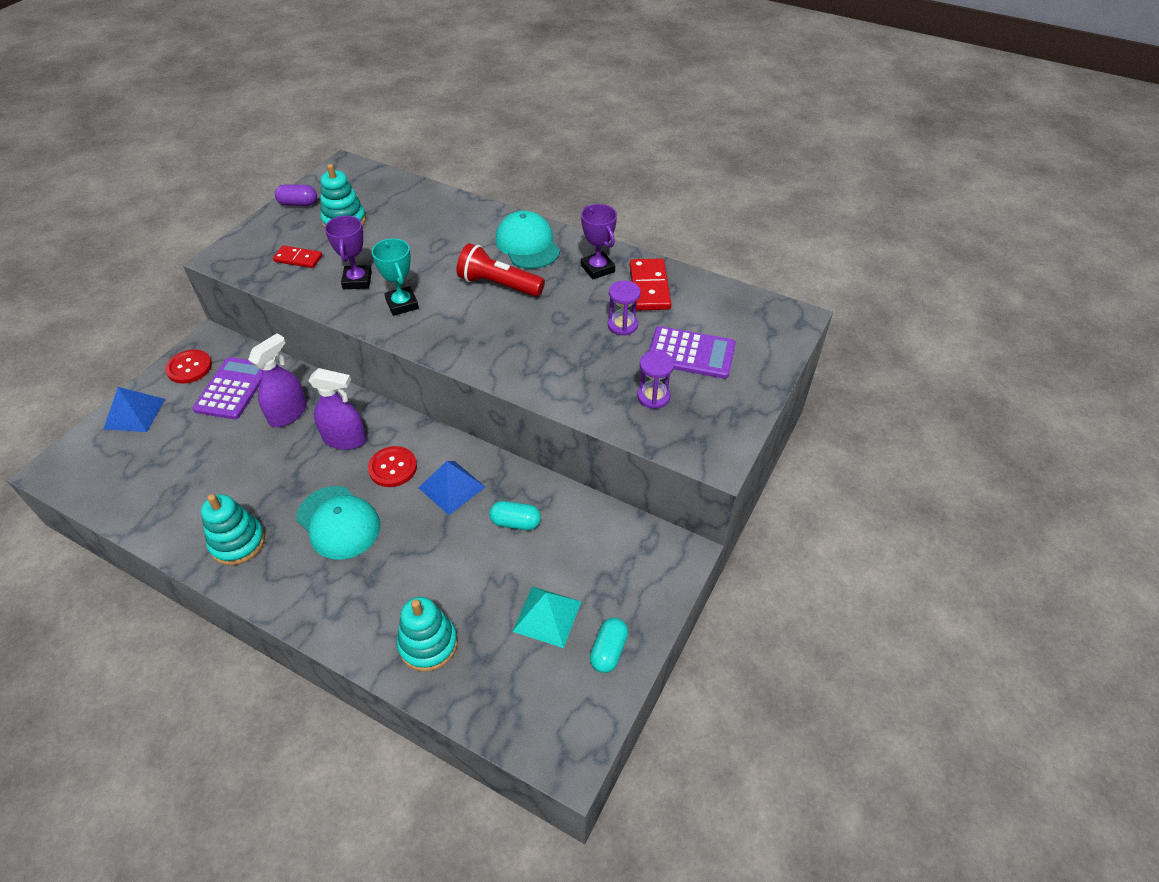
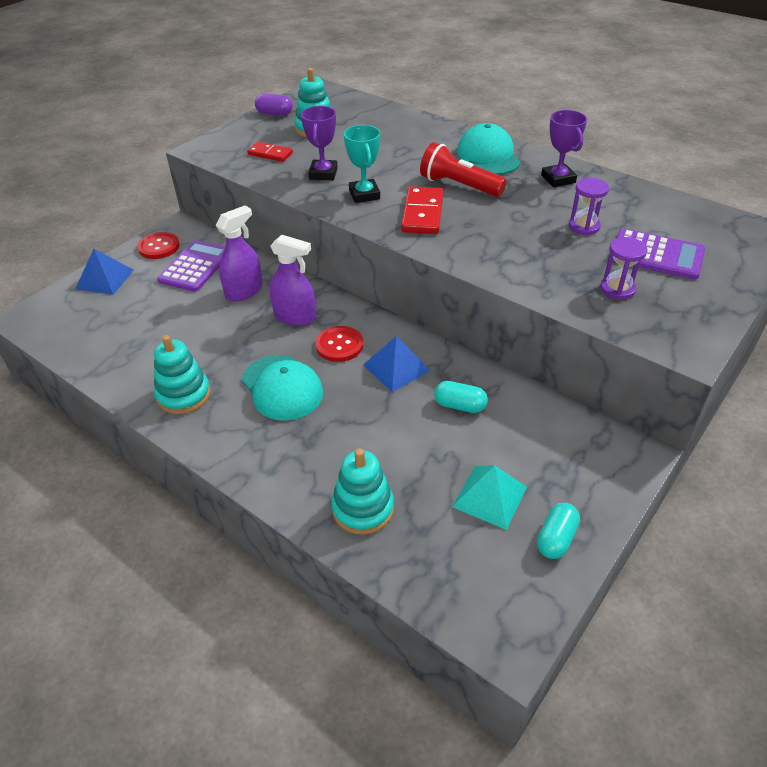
camera: 10 degrees right, 5 degrees down
(649, 287) = (611, 197): red domino -> red domino (423, 213)

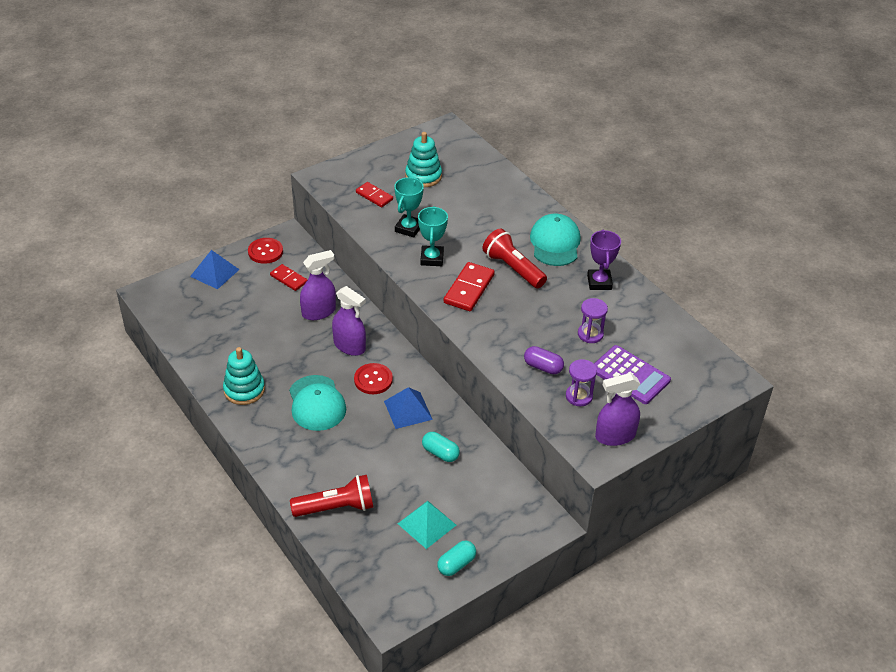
camera: 15 degrees right, 0 degrees up
(196, 266) = (289, 279): purple calculator -> red domino
(274, 113) = (396, 150): purple capsule -> purple capsule (543, 367)
(323, 174) = (408, 228): purple trophy -> turquoise trophy
(363, 508) = (336, 507): turquoise stacking toy -> red flashlight
(689, 320) = (615, 436): none -> purple spray bottle

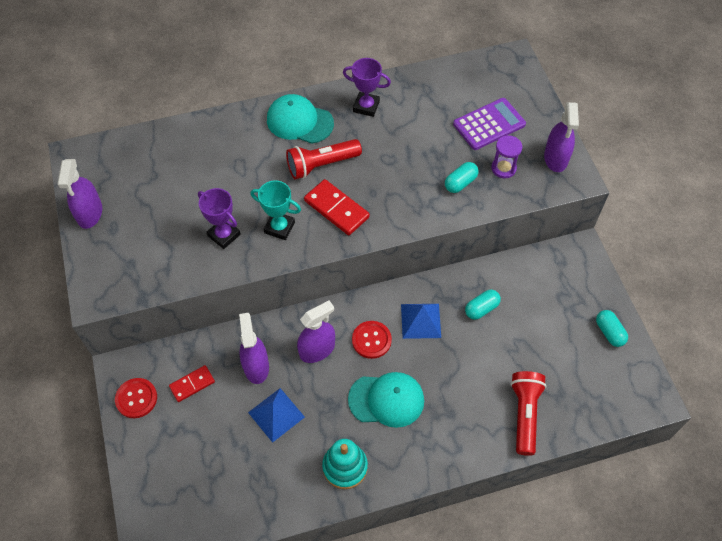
camera: 70 degrees left, 15 degrees up
(214, 272) = (147, 461): blue pyramid -> blue pyramid (276, 414)
(374, 196) = (156, 252): red domino -> none
(395, 152) = (90, 213): none -> purple spray bottle
(408, 228) = (224, 235): turquoise trophy -> purple trophy
(423, 176) = (145, 199): turquoise stacking toy -> none
(426, 524) = (561, 343): turquoise pyramid -> none
(543, 367) = (460, 183): purple capsule -> turquoise capsule
(590, 334) = (430, 135): purple hourglass -> none

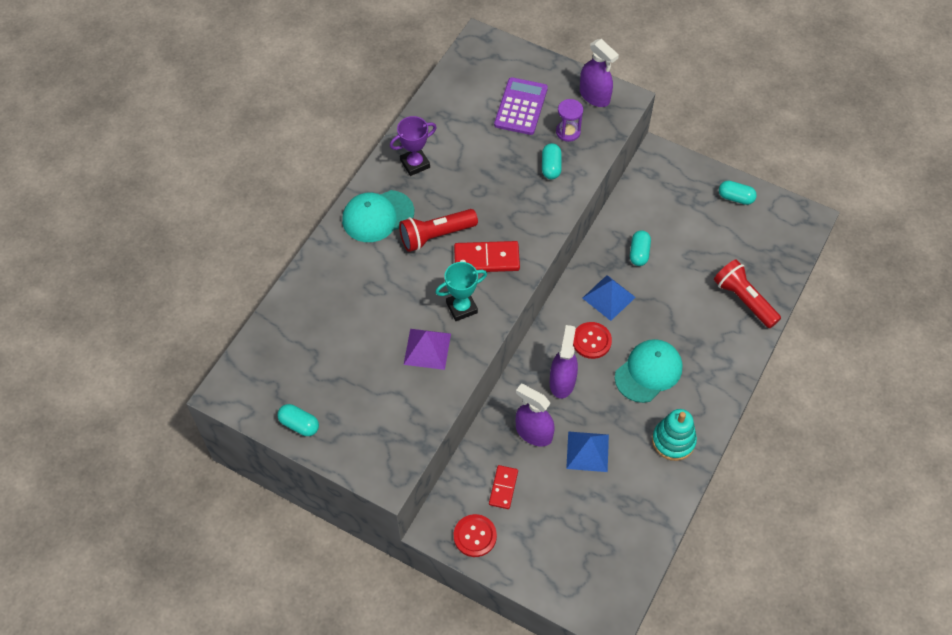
camera: 45 degrees left, 0 degrees up
(90, 213) = (299, 424): purple spray bottle -> turquoise capsule
(224, 235) = (427, 348): purple trophy -> purple pyramid
(321, 165) = (435, 236): red flashlight -> red flashlight turned 45 degrees clockwise

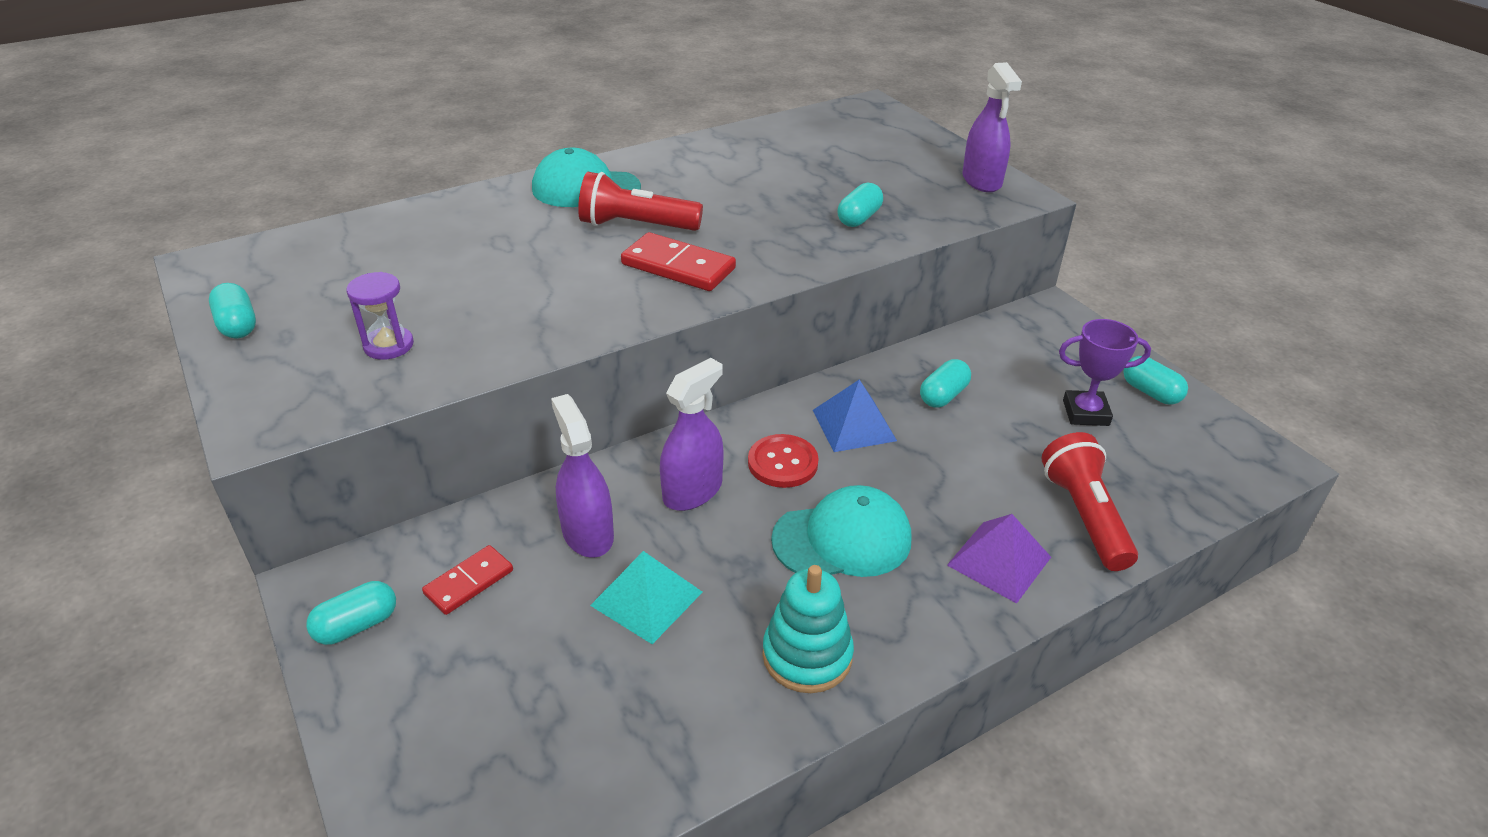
camera: 30 degrees right, 20 degrees down
(415, 164) = (682, 164): purple trophy -> purple trophy (1085, 413)
(427, 348) = (494, 319): purple pyramid -> purple pyramid (999, 561)
(461, 307) = (589, 298): turquoise trophy -> none
(475, 536) = (357, 625): red button -> turquoise capsule
(521, 107) = (870, 161): purple calculator -> none
(568, 132) = (914, 197): purple hourglass -> purple hourglass (388, 345)
(587, 451) = (646, 598): blue pyramid -> turquoise pyramid

